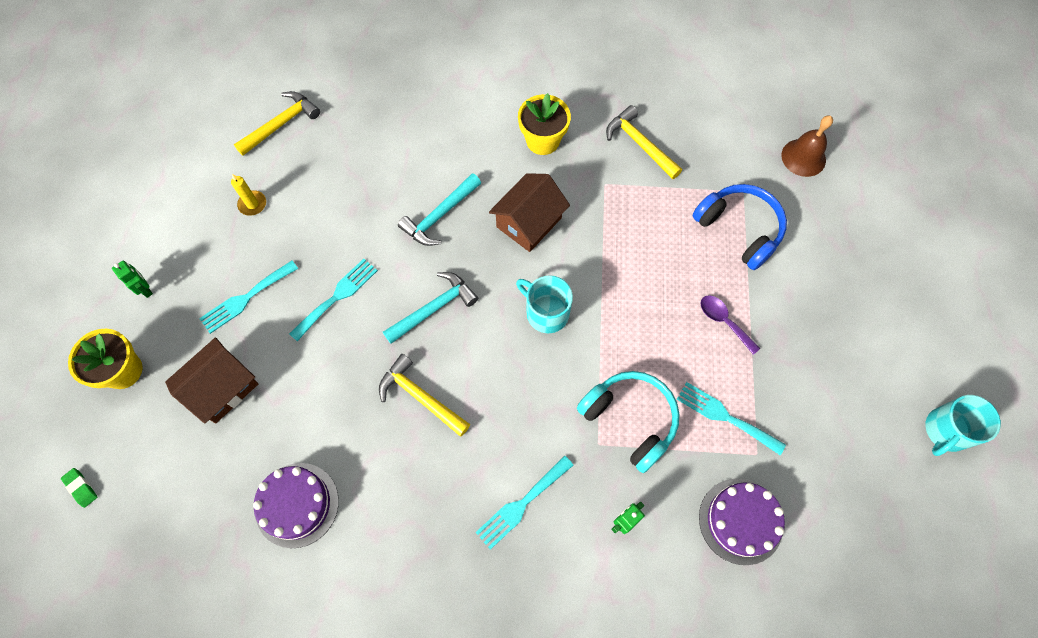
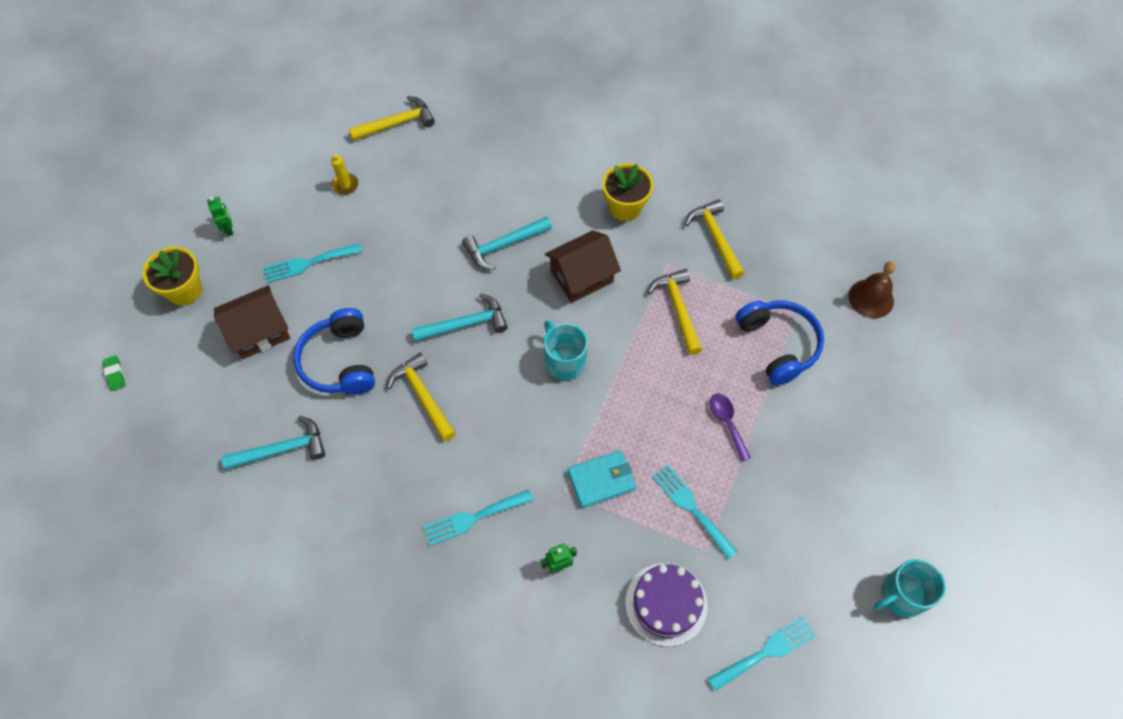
camera: 20 degrees right, 5 degrees down
(297, 504) = (282, 449): purple cake -> turquoise hammer
(320, 390) = (340, 361): none -> blue headphones
(337, 296) = (385, 287): turquoise fork -> turquoise fork (766, 652)
(630, 420) = (601, 480): turquoise headphones -> turquoise wallet
(633, 225) = (678, 309): none -> yellow hammer

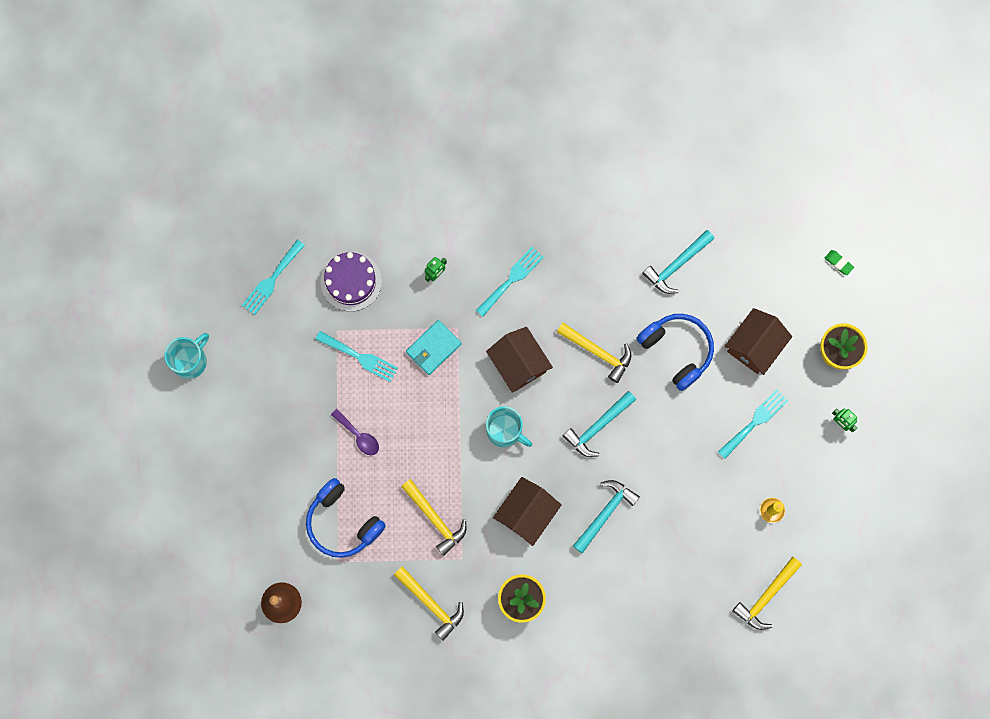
camera: 155 degrees right, 15 degrees up
(514, 421) = (519, 364): none -> brown house

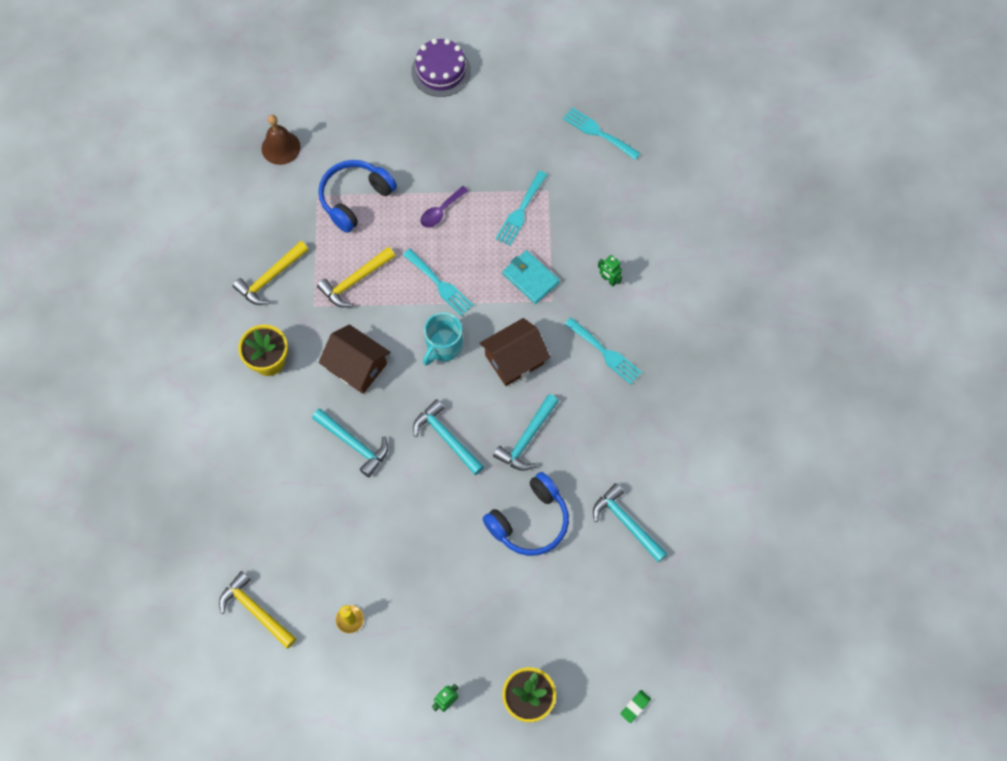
camera: 90 degrees right, 10 degrees down
(190, 360) = (516, 66): turquoise mug -> none
(351, 281) = (598, 202): purple cake -> purple cake (441, 71)
(598, 352) = (527, 438): yellow hammer -> turquoise hammer
(754, 346) = (535, 606): brown house -> none
(755, 422) = (449, 604): turquoise fork -> turquoise fork (440, 284)

